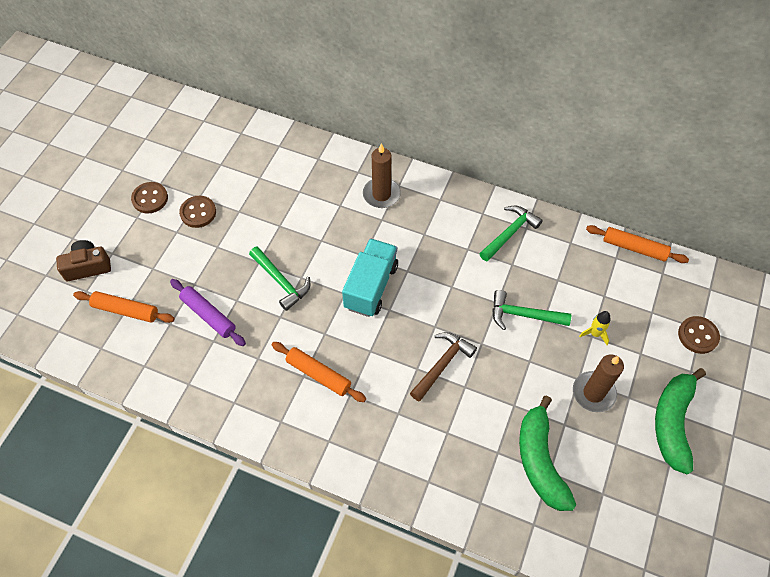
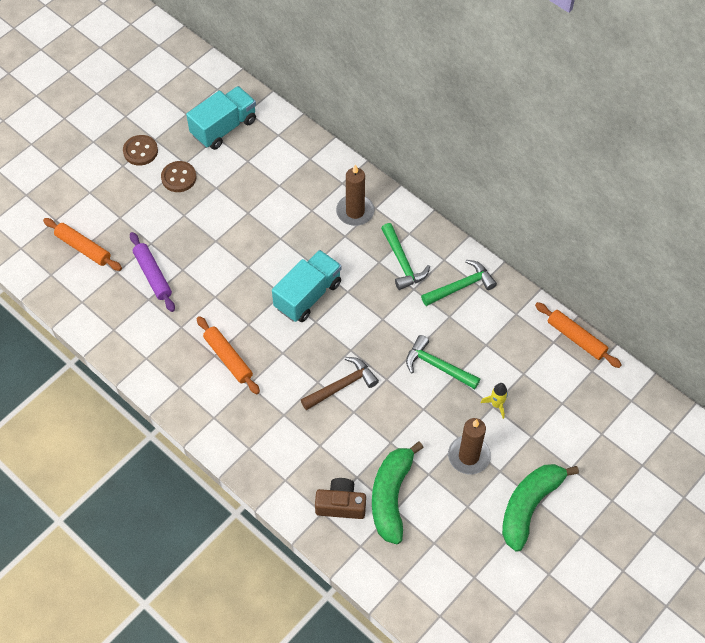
camera: 20 degrees right, 0 degrees up
(88, 266) = (64, 198): brown camera -> brown camera (341, 504)
(224, 154) = (224, 127): none -> turquoise truck
(281, 281) = (228, 265): green hammer -> green hammer (402, 262)
(698, 335) = (595, 438): brown button -> none

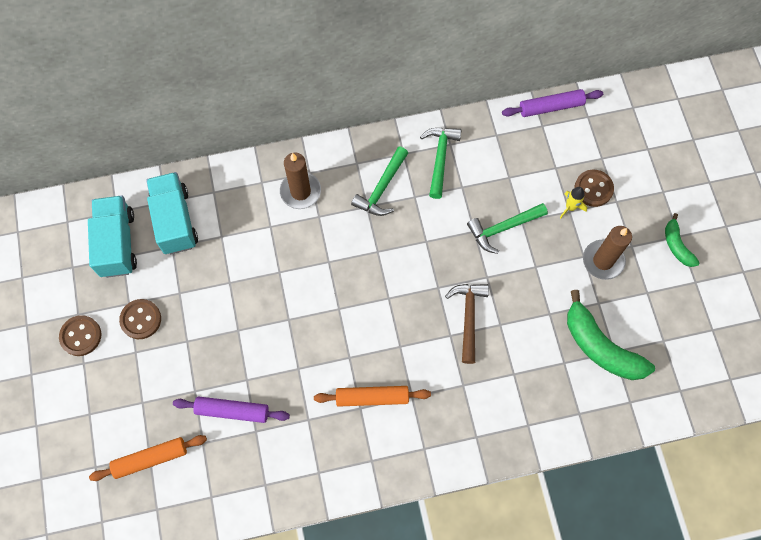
camera: 55 degrees left, 10 degrees up
(308, 295) = (357, 287): turquoise truck -> turquoise truck (175, 221)
(341, 504) = (582, 393): brown camera -> none
(402, 262) = (382, 188): green hammer -> green hammer turned 105 degrees clockwise
(528, 412) = (593, 189): none -> brown button
(529, 506) = (677, 245): green banana -> green banana, size x0.54
(576, 338) = (551, 107): orange rolling pin -> purple rolling pin

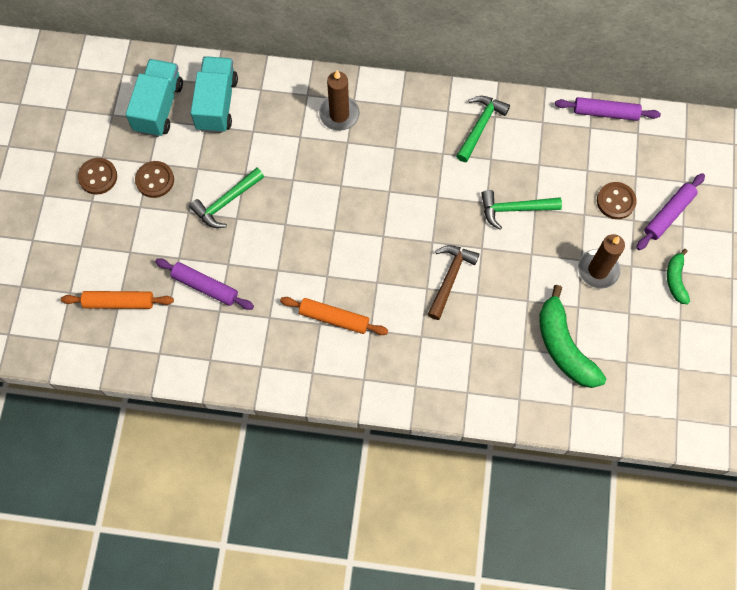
camera: 20 degrees right, 0 degrees up
(382, 188) = (415, 135): green hammer -> green hammer (226, 202)
(570, 207) = (586, 211): yellow rocket -> none
(646, 185) = (668, 214): none -> purple rolling pin

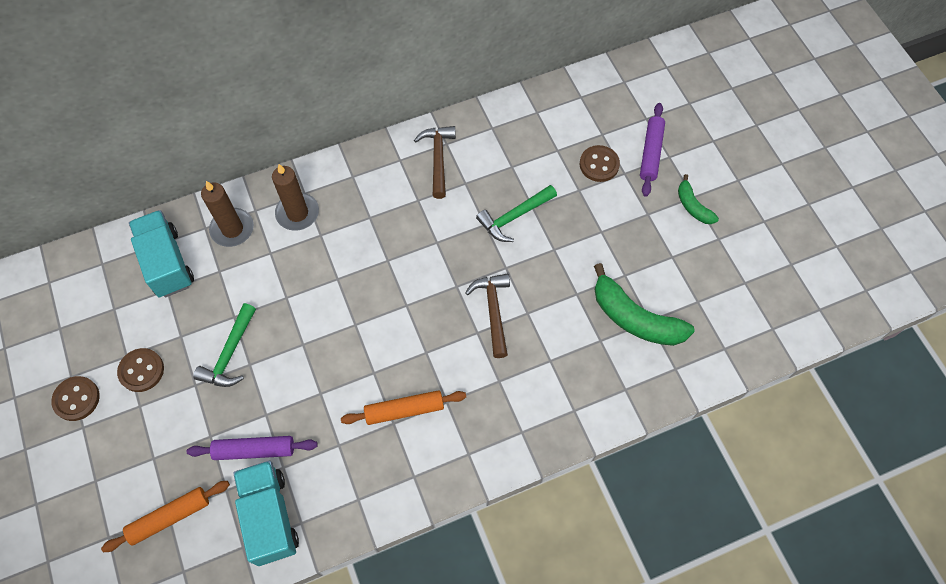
camera: 30 degrees left, 5 degrees down
(159, 107) = (106, 296): turquoise truck -> turquoise truck (269, 517)
(480, 126) = (438, 159): green hammer -> brown hammer
(598, 270) = (621, 232): brown candle -> brown candle (232, 229)
(605, 112) = (542, 93): purple rolling pin -> none

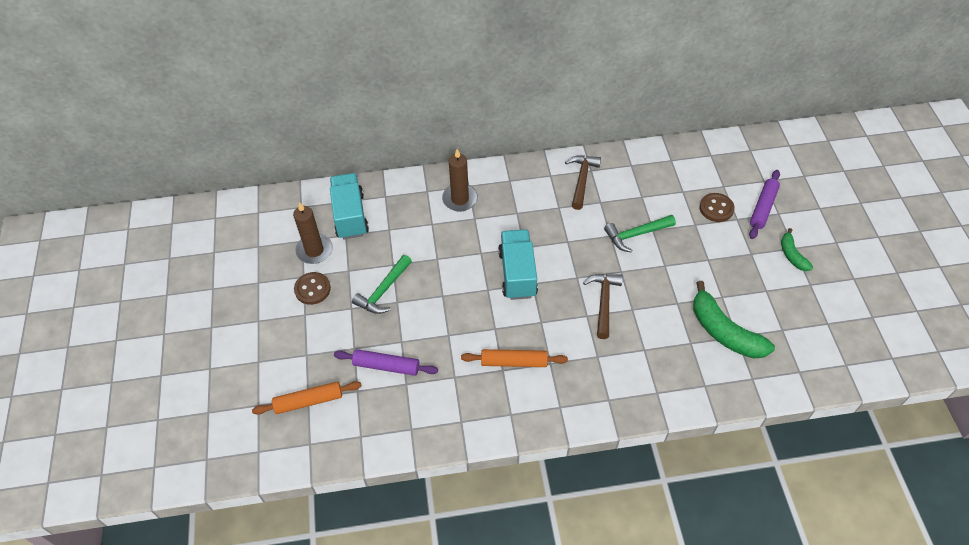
camera: 15 degrees right, 10 degrees down
(76, 399) = (258, 299): brown button -> none
(232, 229) = (406, 201): brown candle -> brown candle (314, 250)
(269, 517) = (387, 418): turquoise truck -> turquoise truck (517, 274)

